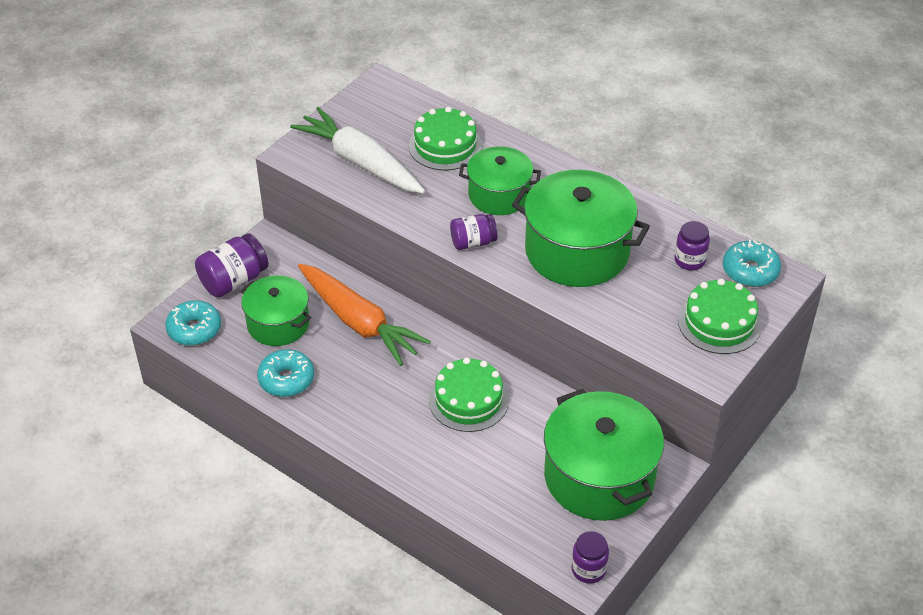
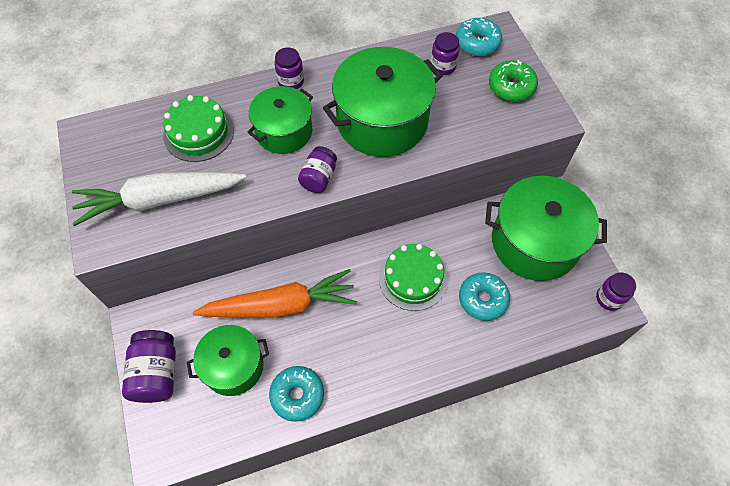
camera: 55 degrees left, 15 degrees up
(194, 329) = (184, 439): turquoise donut -> turquoise donut (482, 299)
(558, 169) = (291, 82): none -> purple jar
(719, 322) = (511, 87): green cake -> green donut

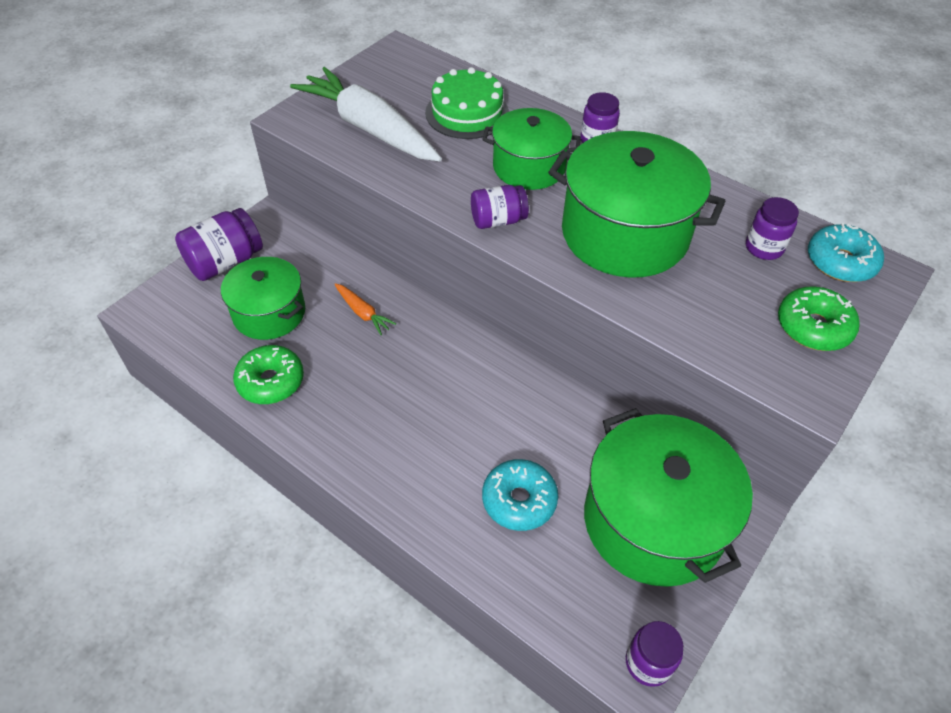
camera: 55 degrees right, 10 degrees down
(280, 305) = (363, 313): orange carrot -> orange carrot, size x0.42
(297, 395) = (271, 381): turquoise donut -> green donut
(413, 278) = (488, 412): green cake -> none

